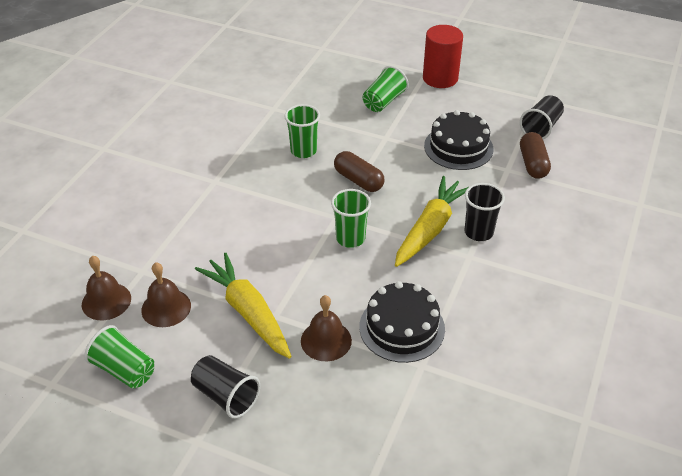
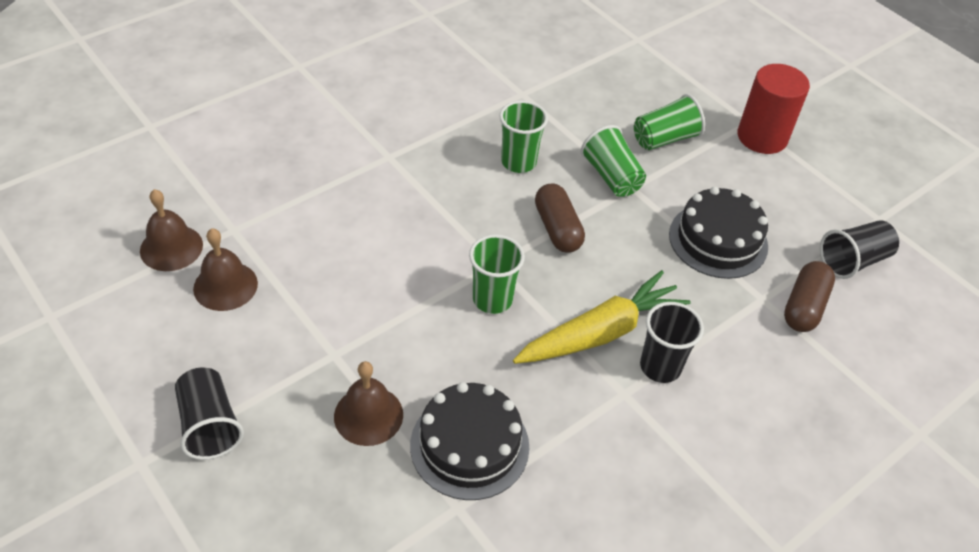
camera: 25 degrees right, 5 degrees up
(124, 370) = (130, 338): green cup -> green cup (611, 177)
(248, 312) = (307, 335): yellow carrot -> none

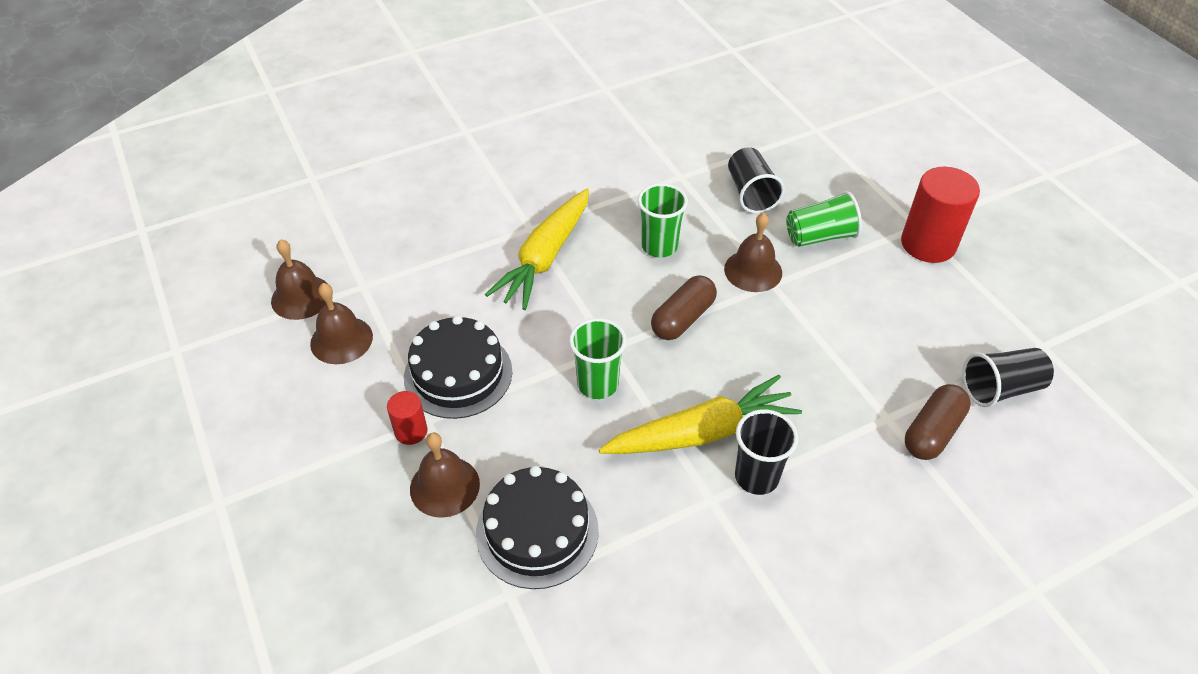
camera: 15 degrees right, 0 degrees up
(209, 425) = (292, 475): black cup -> black cup (751, 193)
(321, 367) = (411, 431): none -> red cylinder
(411, 184) = (545, 258): none -> yellow carrot
(557, 228) = (683, 318): brown capsule -> brown capsule turned 45 degrees clockwise
(611, 177) = (753, 270): green cup -> brown bell
(718, 240) = (852, 349): black cake -> black cake (458, 374)

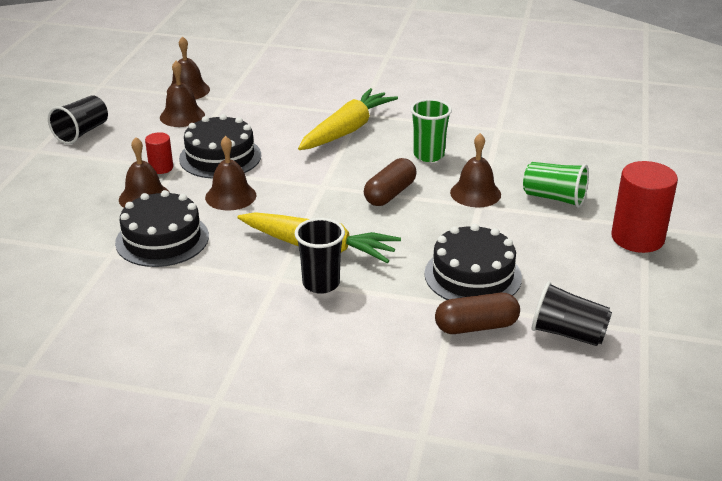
camera: 40 degrees right, 15 degrees down
(536, 422) = (230, 196): none -> brown bell
(545, 258) = (347, 130): yellow carrot -> yellow carrot turned 150 degrees clockwise
(597, 384) = (290, 197): green cup -> none
(683, 318) = (390, 194): brown capsule -> brown capsule turned 45 degrees counterclockwise
(751, 193) = (536, 157): black cup -> black cup (82, 132)
(863, 373) = (473, 275): none -> black cake

